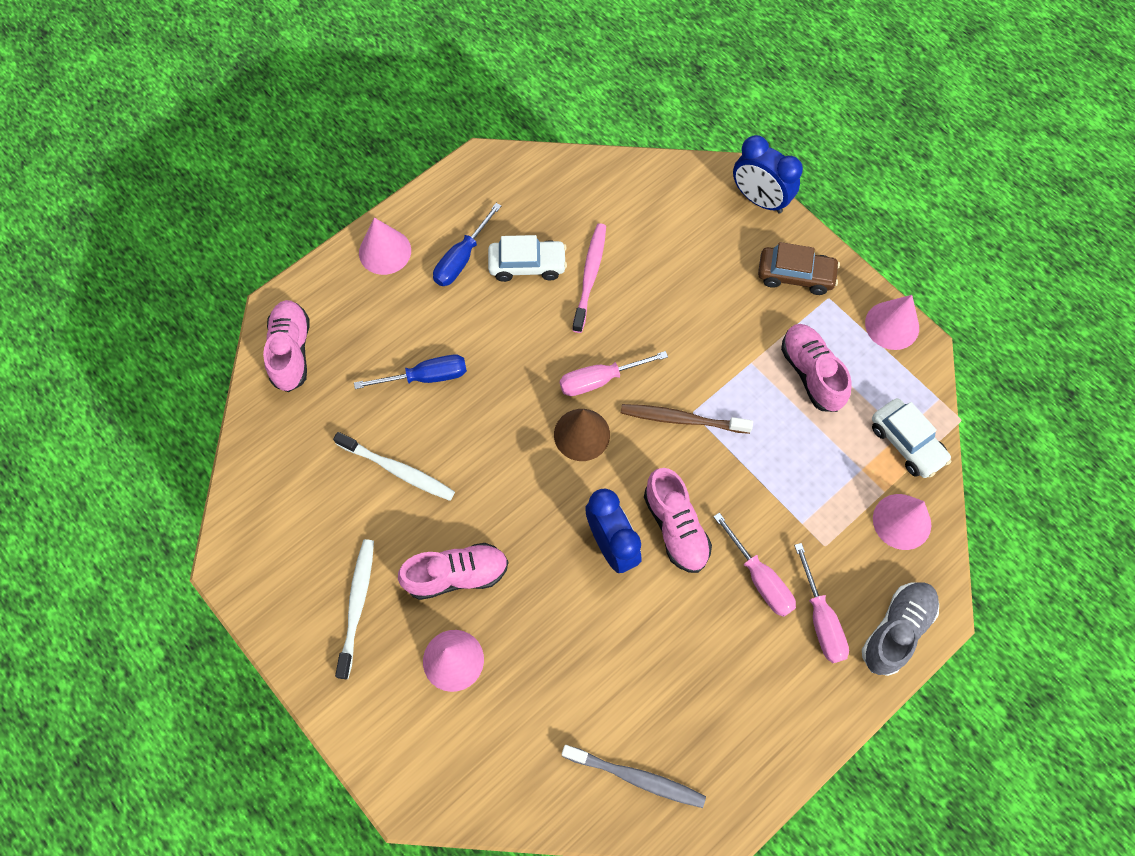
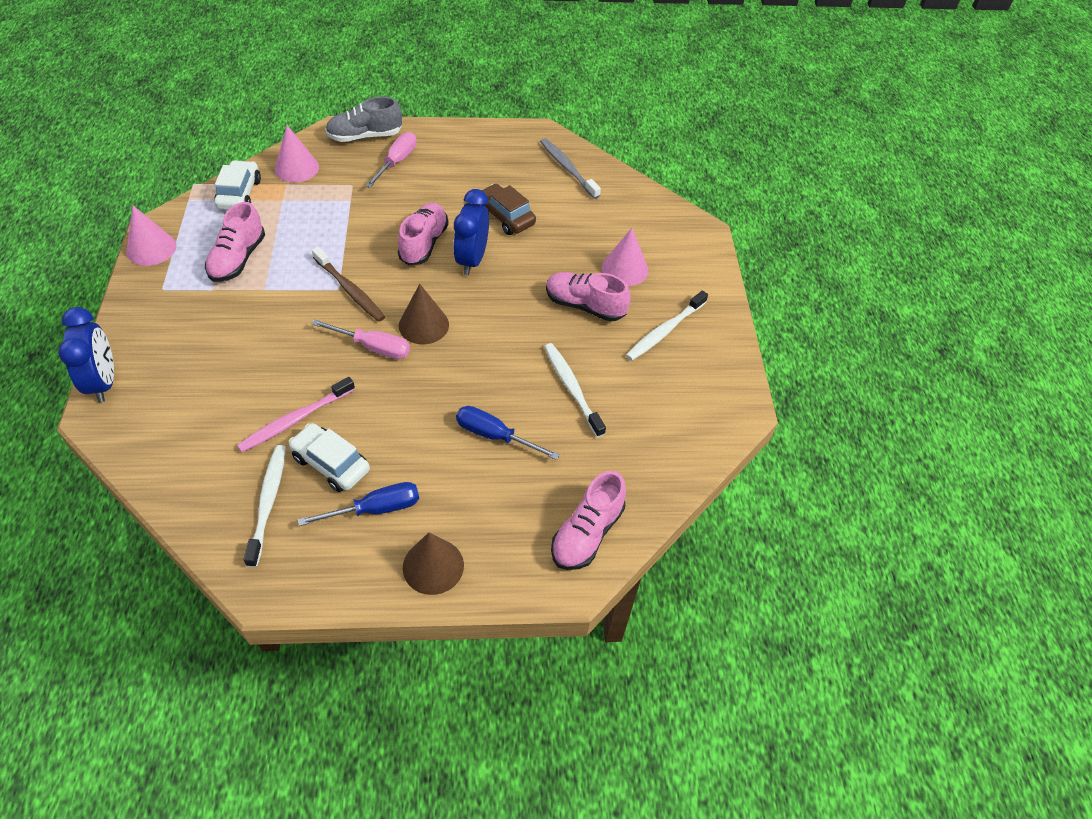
camera: 145 degrees left, 15 degrees down
(385, 251) = (433, 566): pink cone -> brown cone
(540, 210) = (268, 502): none -> white toothbrush
(760, 578) = (406, 194): pink screwdriver -> none
(795, 275) = (160, 316): brown car -> brown car (505, 217)

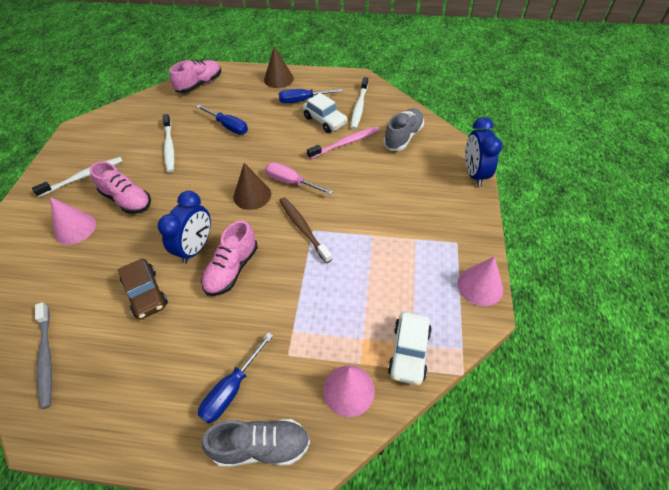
camera: 165 degrees left, 0 degrees up
(198, 440) = (403, 137): none -> grey shoe
(238, 259) = (398, 267): pink shoe -> none
(397, 162) = (232, 389): pink screwdriver -> blue screwdriver

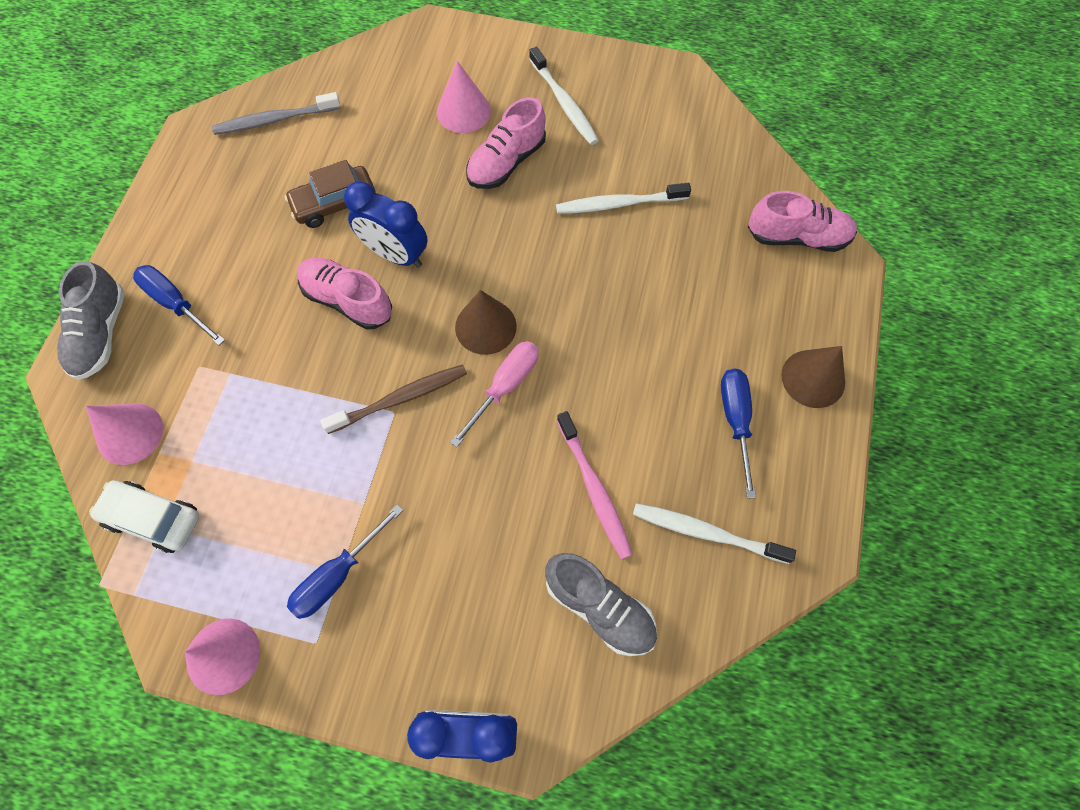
camera: 95 degrees right, 15 degrees up
(199, 84) = (797, 237): pink shoe -> pink shoe turned 45 degrees counterclockwise
(228, 126) = (664, 289): blue screwdriver -> blue screwdriver (337, 575)
(325, 120) = (666, 458): white car -> none

